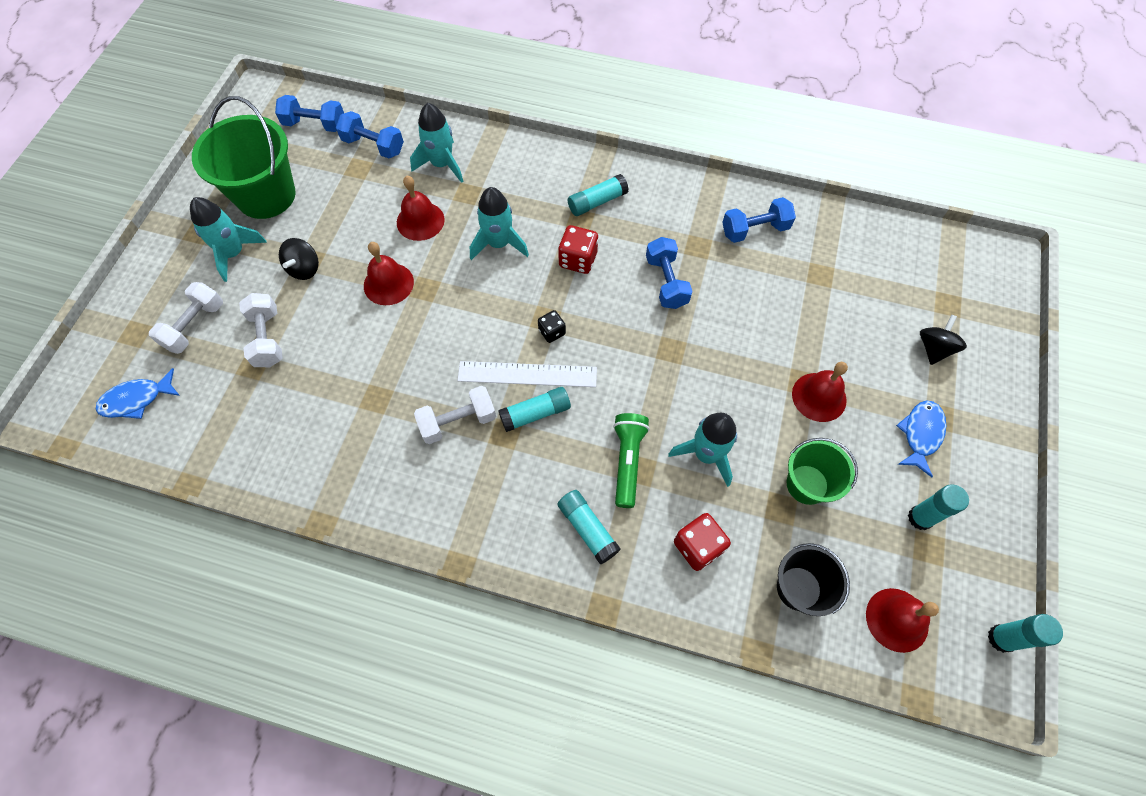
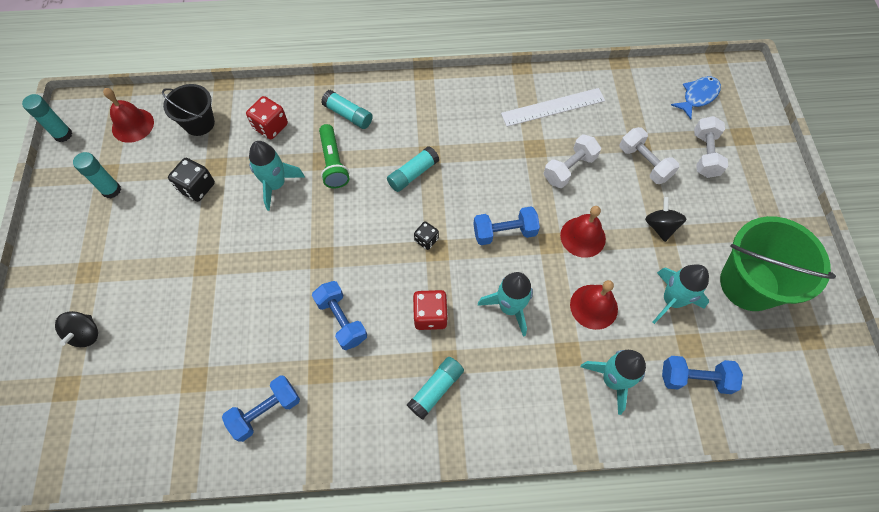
camera: 160 degrees right, 0 degrees up
(234, 253) = (727, 220): turquoise rocket -> turquoise rocket (671, 300)
(315, 124) = (772, 384): blue dumbbell -> blue dumbbell (504, 232)
(458, 422) = (467, 151): white dumbbell -> white dumbbell (569, 168)
(527, 374) = (431, 200): white ruler -> white ruler (553, 107)
(807, 484) = (197, 187): green bucket -> black dice
(819, 397) = (190, 256): red bell -> none
(920, 434) = (105, 252): blue fish -> none

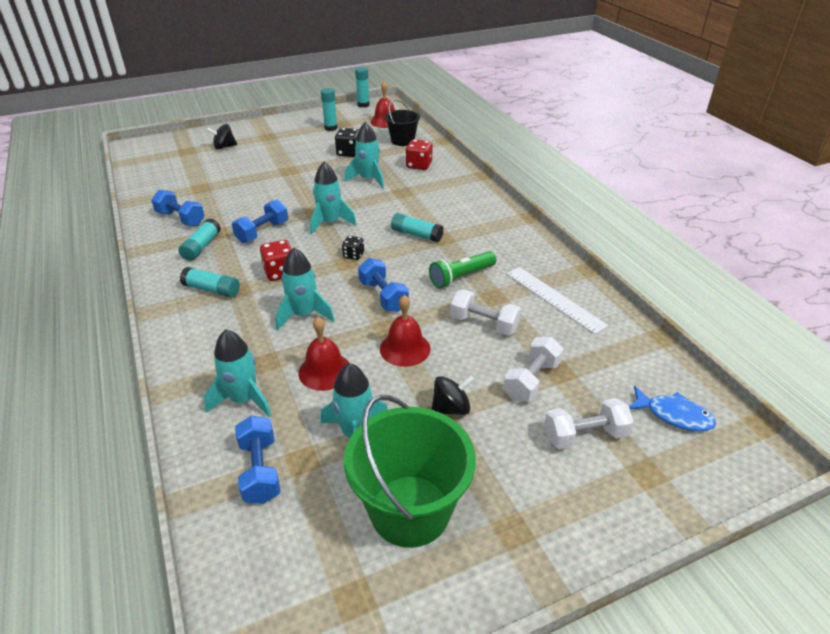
camera: 70 degrees right, 25 degrees down
(333, 163) = (403, 197): green flashlight -> green flashlight (461, 277)
(348, 115) = (454, 193): turquoise glue stick -> turquoise glue stick (202, 246)
(353, 246) = (330, 223): none -> turquoise rocket

